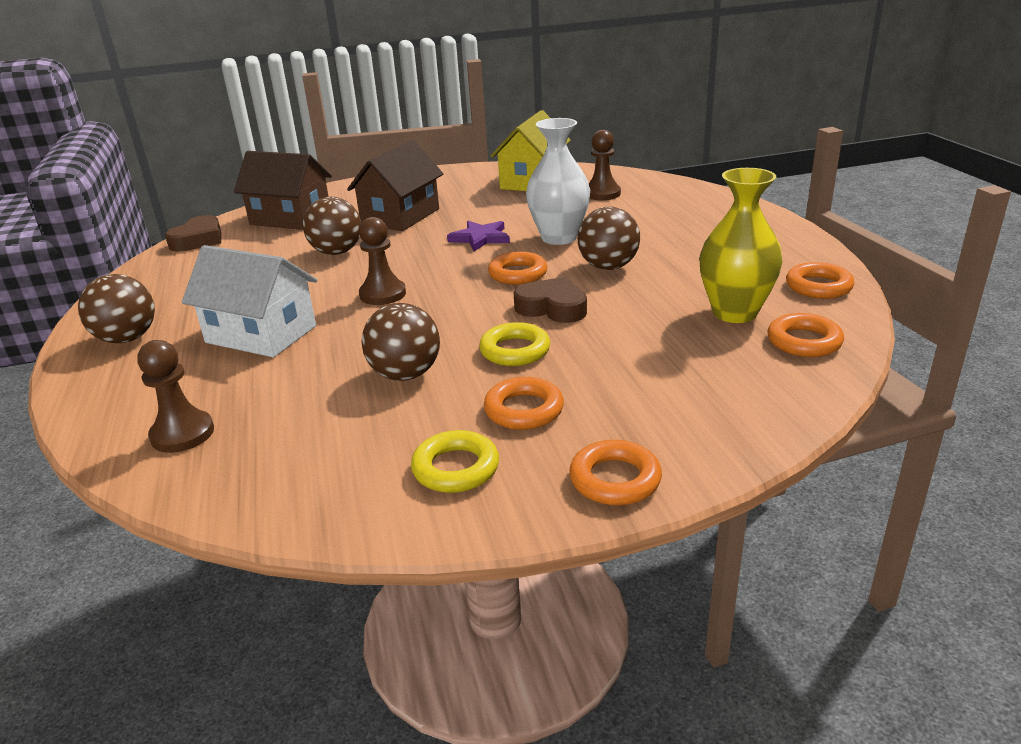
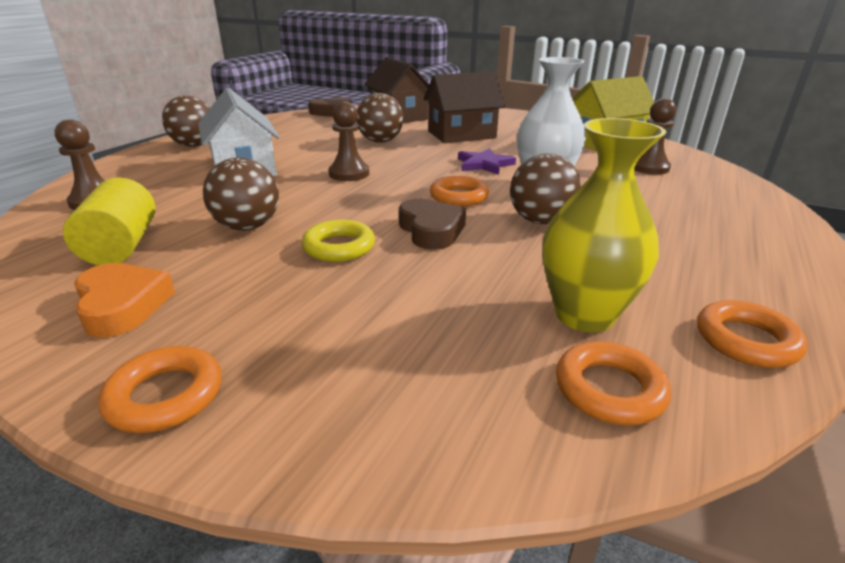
camera: 40 degrees right, 0 degrees up
(332, 443) = (121, 246): none -> yellow cylinder
(456, 468) = (122, 306): yellow ring -> orange heart
(524, 410) = (247, 292): orange ring -> none

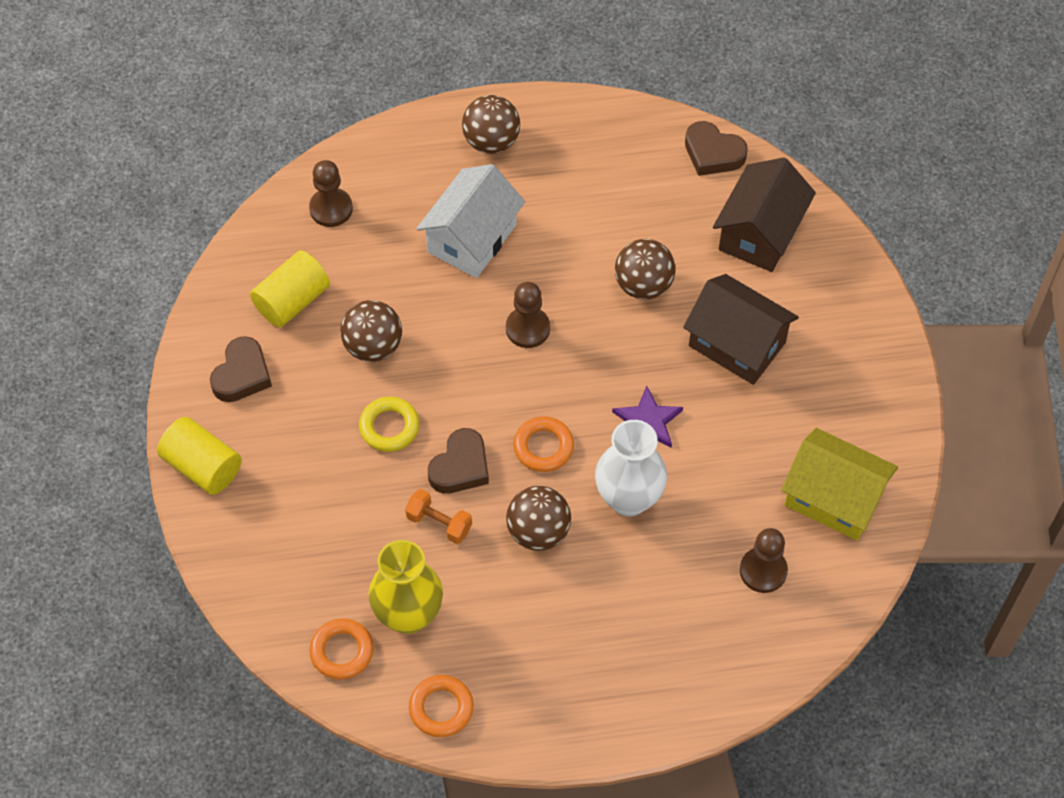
camera: 55 degrees right, 30 degrees up
(122, 306) = (242, 374): orange heart -> brown heart
(165, 396) = (202, 466): orange ring -> yellow cylinder
(480, 259) = (439, 523): none -> orange dumbbell

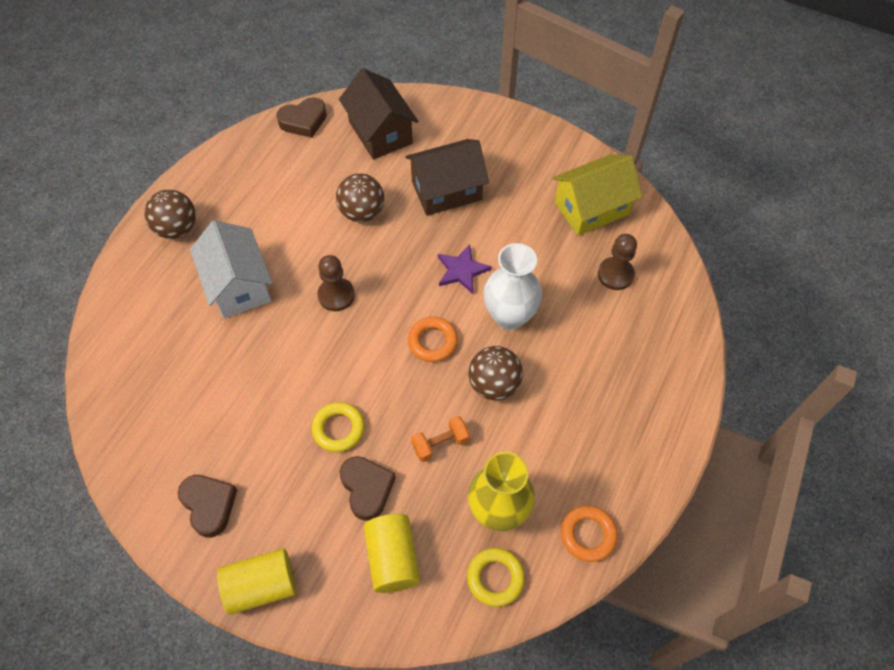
camera: 55 degrees left, 0 degrees up
(292, 301) = (180, 430): yellow cylinder -> yellow cylinder (392, 558)
(331, 209) = (131, 357): brown pawn -> none
(342, 651) = (495, 578): orange ring -> yellow ring
(373, 346) = (265, 399): brown ball -> none
(460, 467) = (407, 402): brown heart -> brown heart (367, 488)

